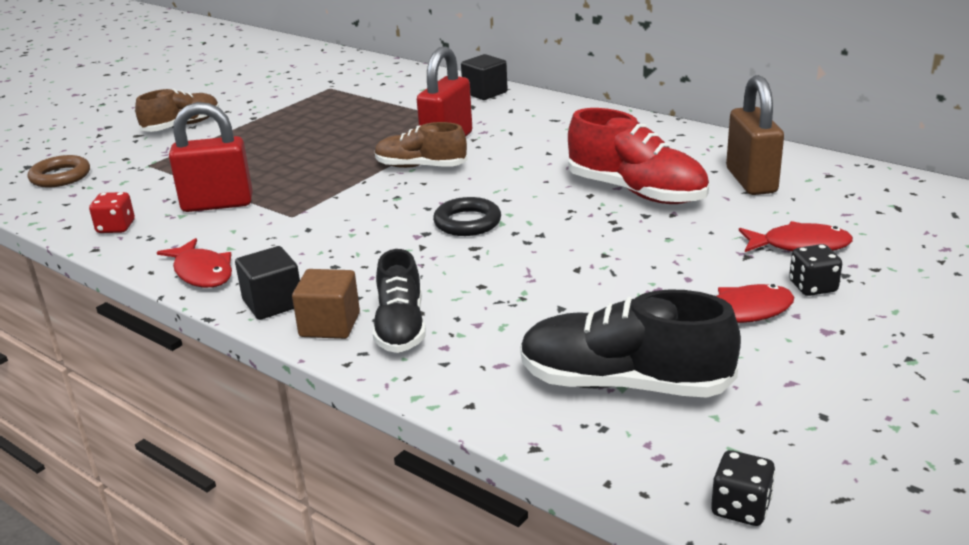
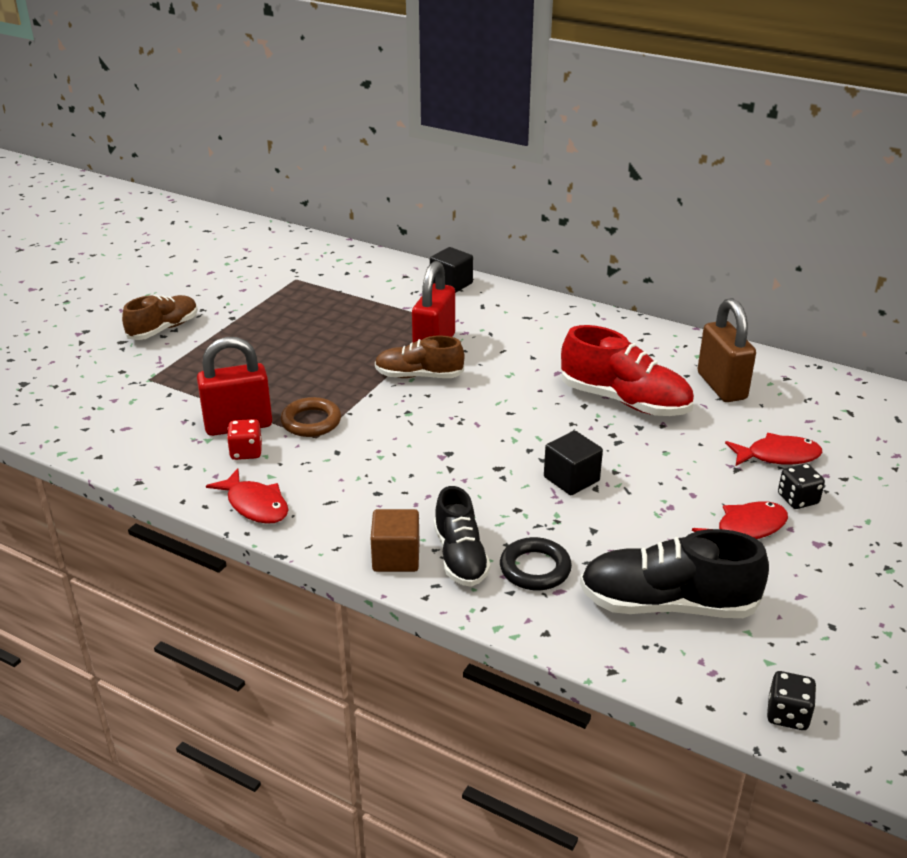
camera: 10 degrees left, 5 degrees up
(60, 176) = (64, 395): brown ring -> brown ring (311, 422)
(116, 227) = (149, 456): red dice -> red dice (246, 452)
(273, 303) = (335, 536): black cube -> black cube (571, 479)
(467, 222) = (483, 440): black ring -> black ring (535, 569)

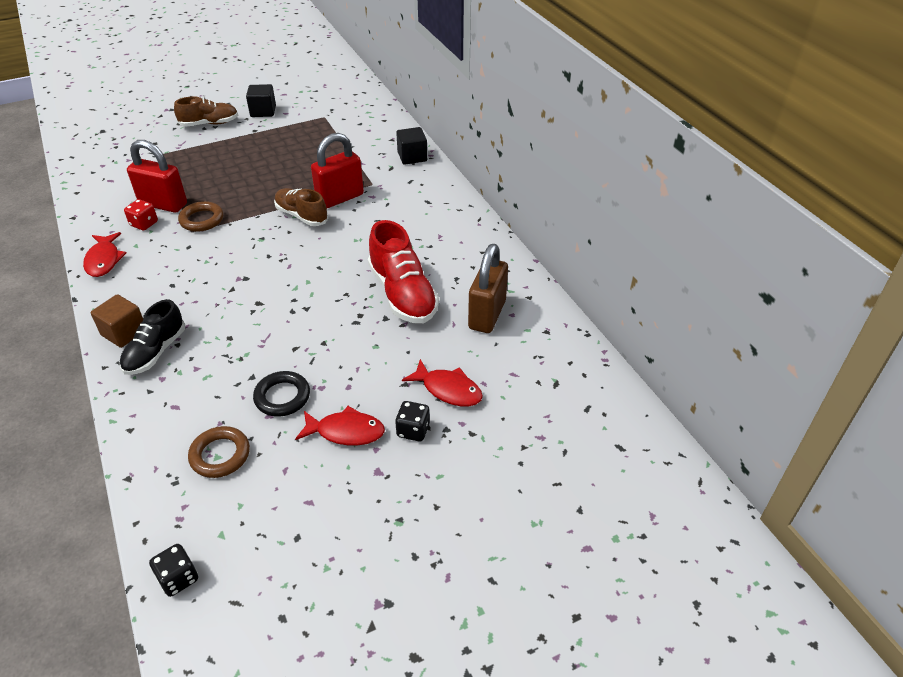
camera: 35 degrees right, 10 degrees up
(535, 569) = (183, 384): black ring -> black ring (282, 397)
(571, 479) = (289, 334): black cube -> black cube (263, 111)
(667, 605) = (220, 455): black shoe -> brown ring

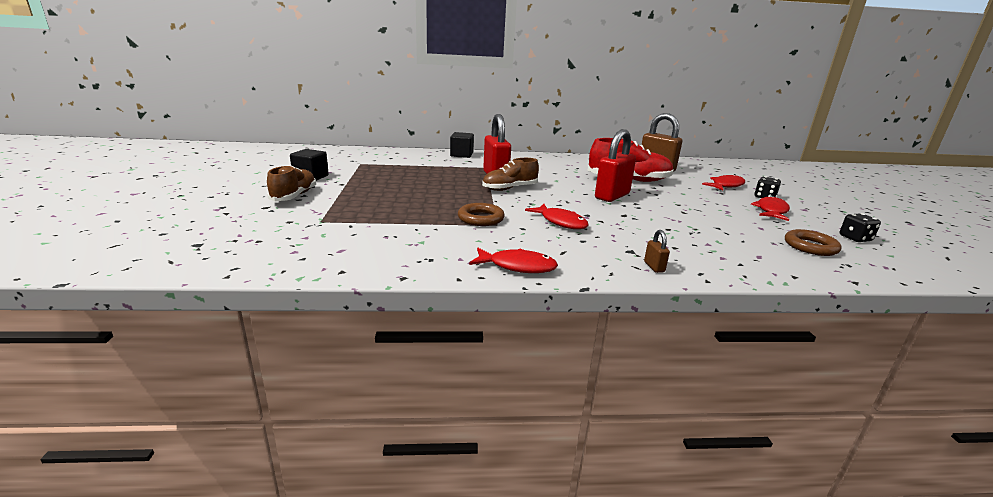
camera: 70 degrees left, 20 degrees down
(124, 332) = (654, 267): brown cube -> brown padlock
(144, 224) = (462, 241): red dice -> none
(155, 352) = (685, 256): black shoe -> none
(163, 204) = (432, 230): red padlock -> red padlock (612, 196)
(178, 578) = (945, 272): black dice -> black dice (855, 238)
(214, 265) = (561, 222): none -> red fish
(282, 397) = (740, 222): black ring -> none

